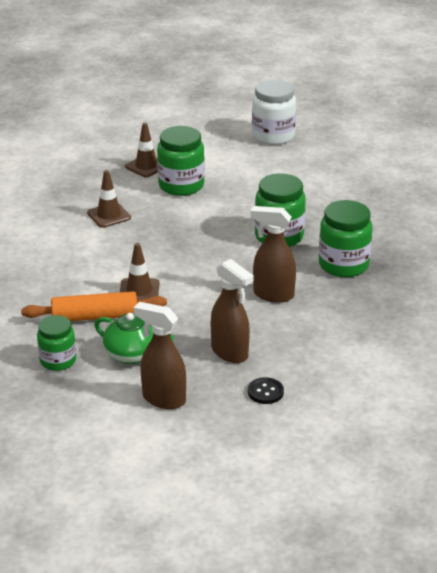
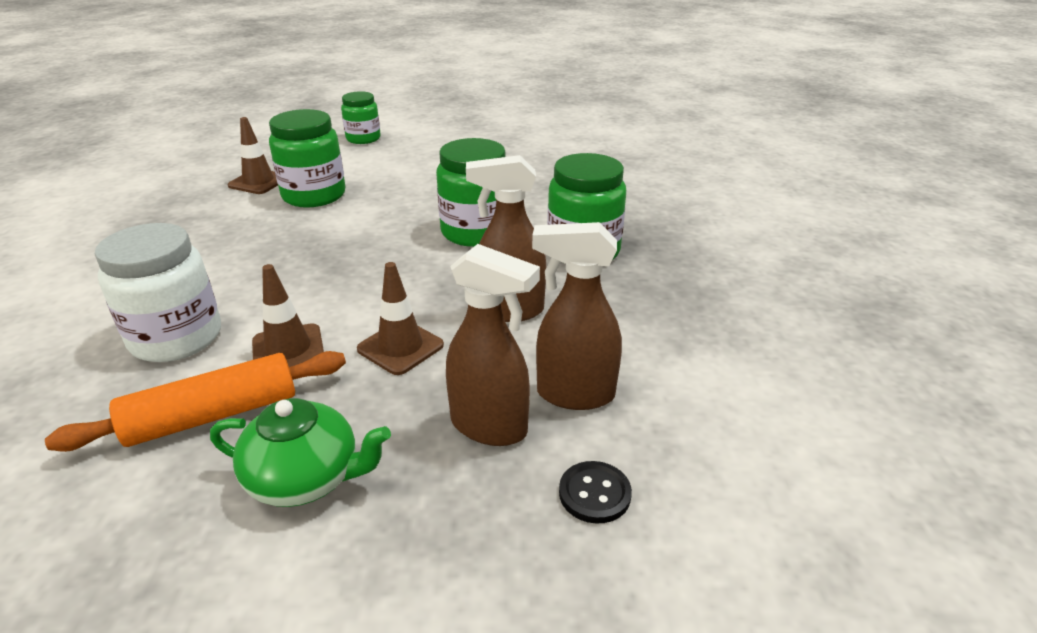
camera: 20 degrees left, 0 degrees up
(58, 360) = (140, 537): green jar -> green jar (363, 138)
(109, 215) = (214, 247): brown traffic cone -> brown traffic cone (400, 347)
(163, 399) = (399, 573): brown spray bottle -> brown spray bottle (574, 394)
(273, 136) = (411, 132): white jar -> white jar (176, 338)

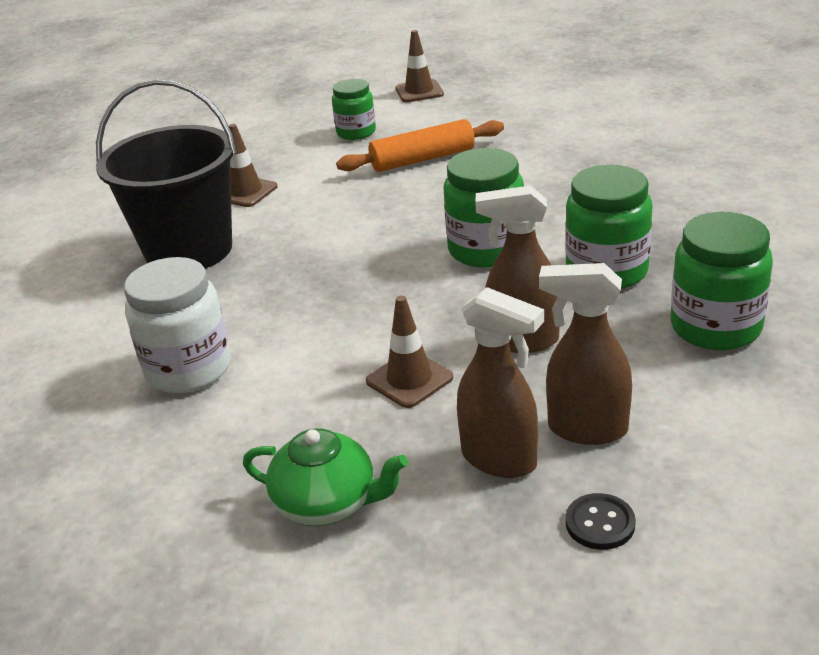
camera: 10 degrees right, 0 degrees up
(197, 229) = (189, 250): none -> black bucket
(213, 415) = (235, 445): orange rolling pin -> orange rolling pin (423, 159)
(288, 350) = (298, 381): brown traffic cone -> brown traffic cone (419, 91)
(314, 195) = (307, 208): green jar -> green jar (715, 327)

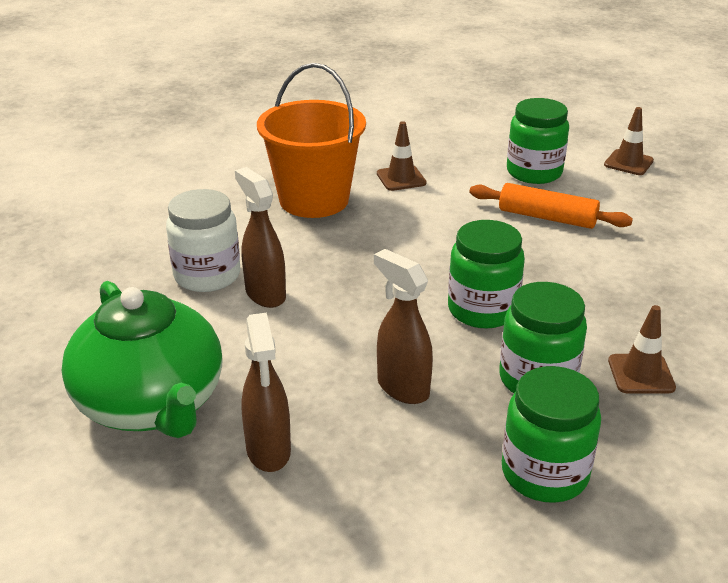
camera: 40 degrees right, 0 degrees up
(189, 250) = (314, 200): black bucket -> orange bucket
(327, 504) = (152, 404): green teapot -> green teapot, size x1.89
(356, 132) = (534, 172): green jar -> green jar, size x1.54
(409, 379) = (301, 364): brown traffic cone -> brown traffic cone (641, 374)
(586, 429) = (345, 473): brown spray bottle -> brown spray bottle (265, 294)
(600, 523) = (257, 534): black button -> none

